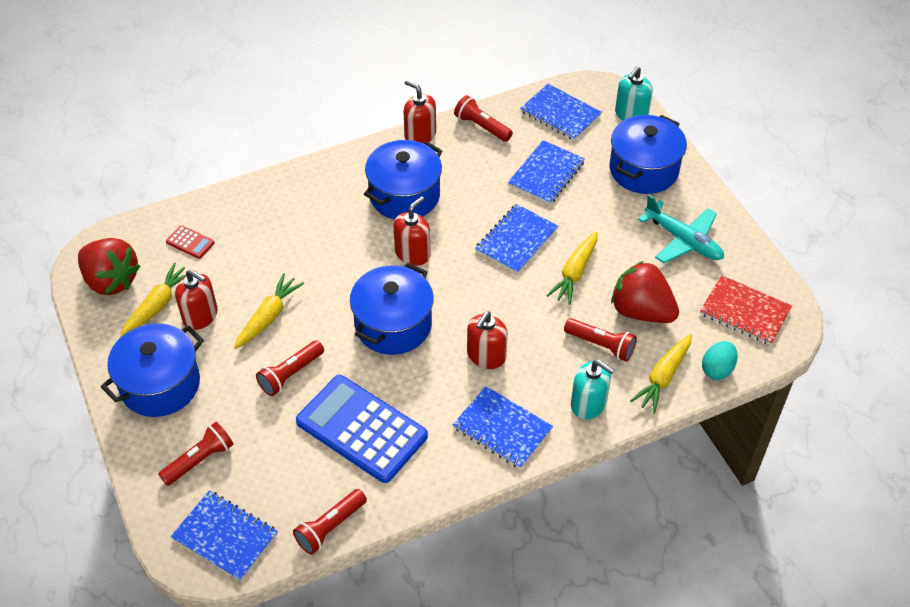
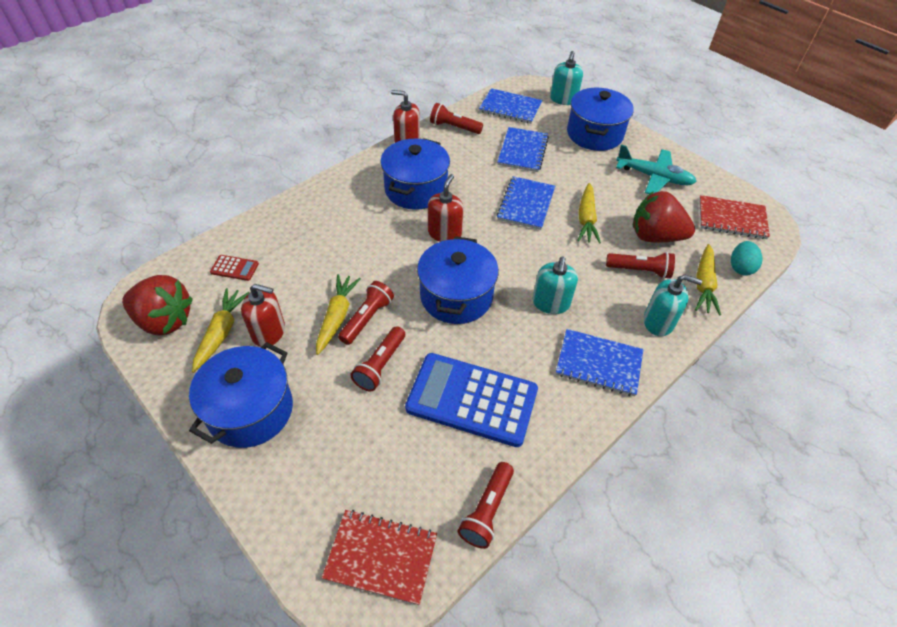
camera: 20 degrees left, 0 degrees up
(200, 460) = (321, 478): red flashlight -> red flashlight (367, 318)
(225, 536) = (381, 557): blue notebook -> red notebook
(486, 356) = (551, 303): red soap dispenser -> turquoise soap dispenser

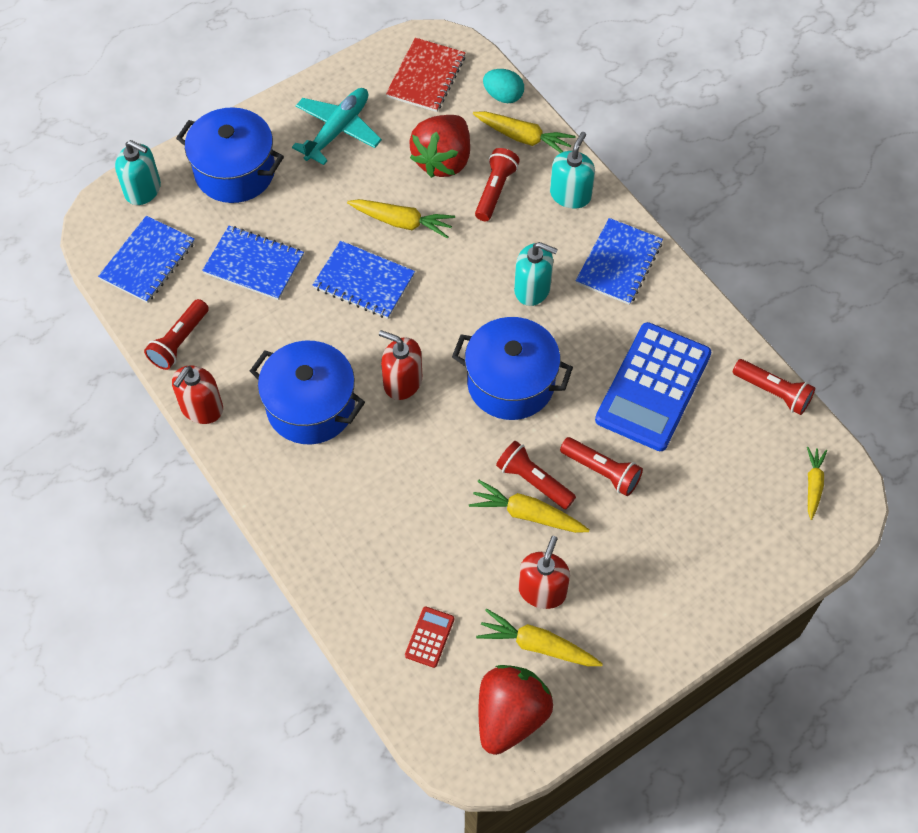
camera: 80 degrees left, 10 degrees up
(250, 410) = (650, 606): blue pot -> none
(381, 557) = (813, 485): red notebook -> yellow carrot

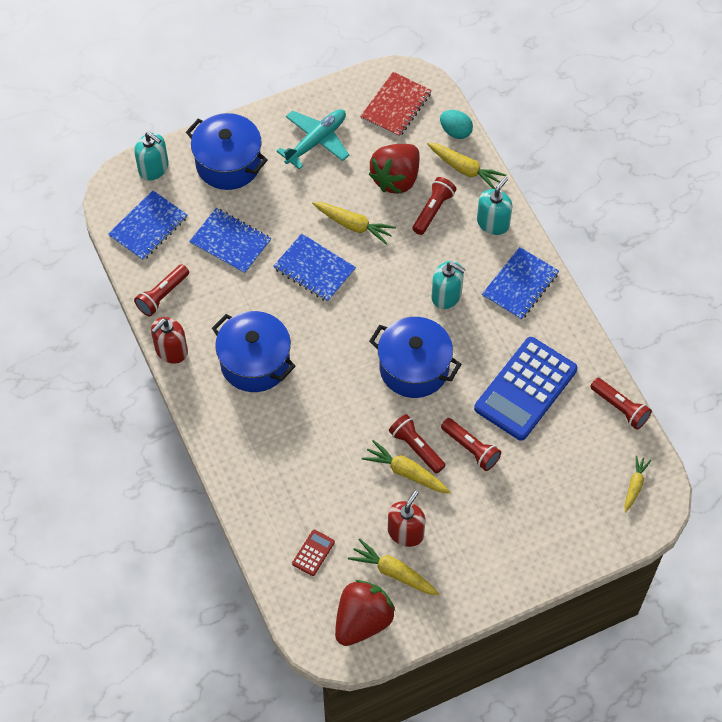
camera: 10 degrees right, 0 degrees up
(402, 382) = (329, 354): red soap dispenser -> none

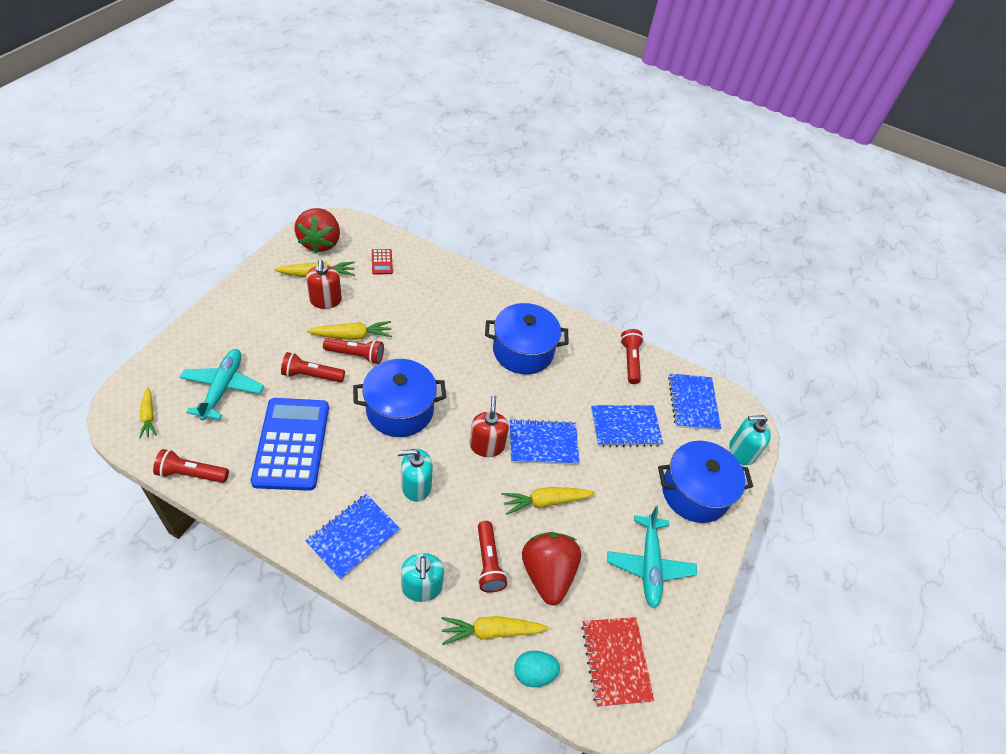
camera: 135 degrees right, 10 degrees down
(171, 350) = (586, 329): red soap dispenser -> red soap dispenser (487, 445)
(520, 285) = (353, 536): blue notebook -> blue notebook turned 45 degrees clockwise
(557, 480) = (223, 388): none -> turquoise plane

